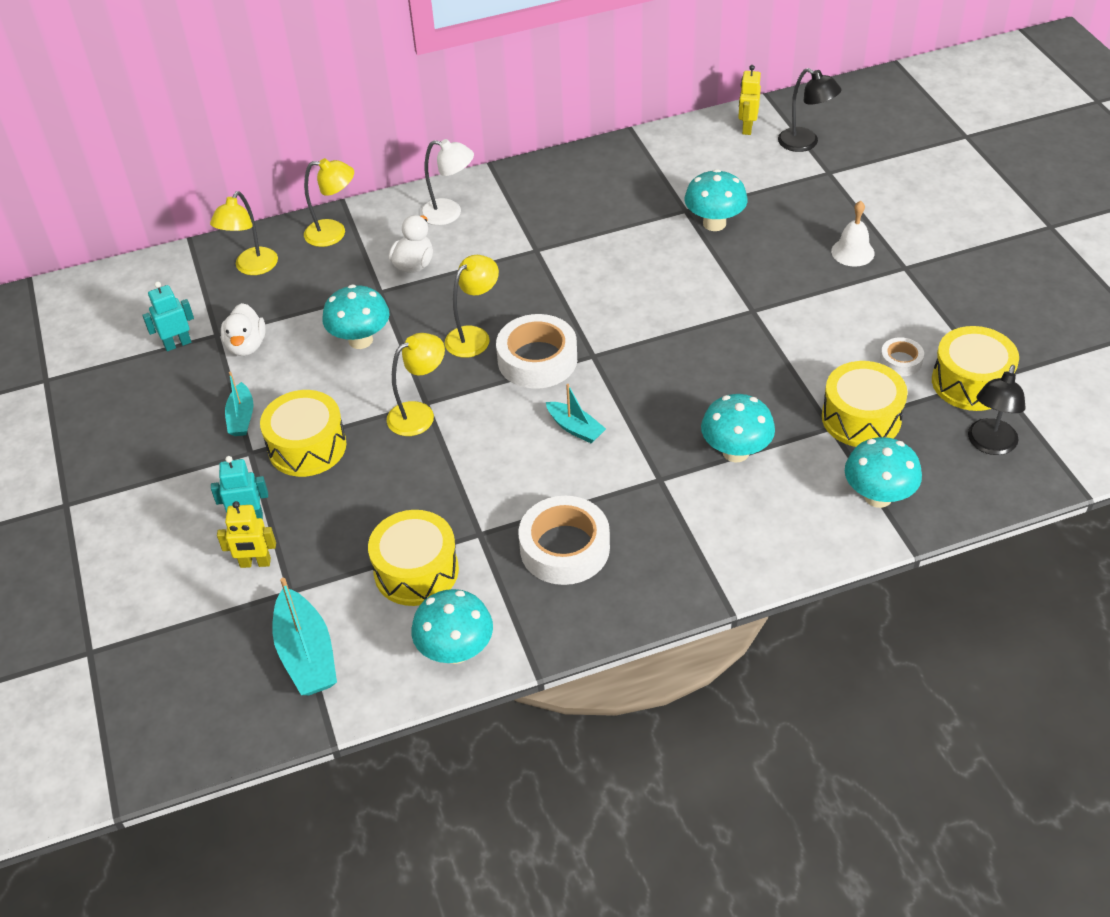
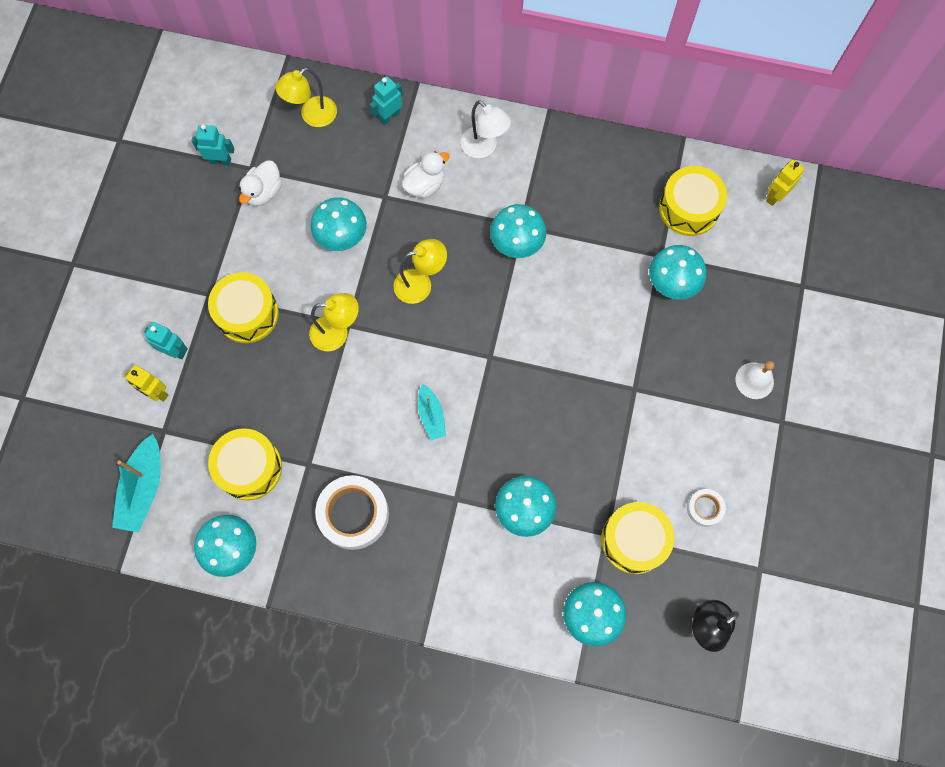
camera: 30 degrees right, 25 degrees up
(241, 417) = (221, 258): turquoise boat -> none
(334, 233) = (389, 116): yellow lamp -> turquoise robot
(537, 359) = (449, 335): white tape -> none
(543, 264) = (517, 243): none -> turquoise mushroom
(805, 143) = (808, 243): black lamp -> none
(971, 382) = (739, 562): yellow drum -> yellow drum (689, 208)

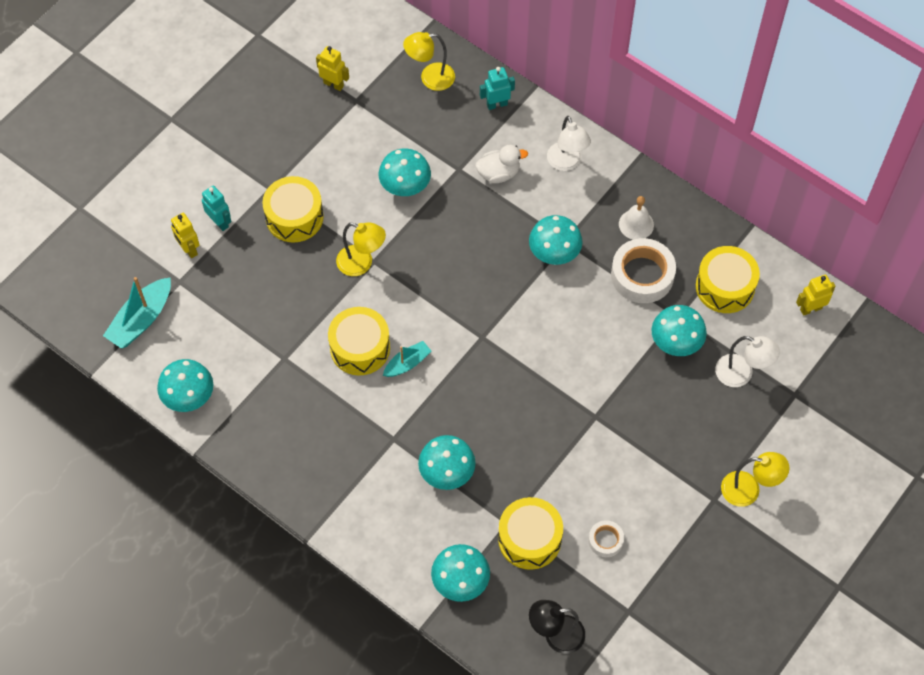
camera: 25 degrees right, 10 degrees down
(220, 161) = (333, 84): turquoise robot -> yellow robot
(249, 468) = (234, 340): yellow drum -> yellow drum (360, 348)
(264, 192) = (357, 124): white duck -> none
(353, 514) = (302, 413): white tape -> white tape (642, 275)
(420, 284) = (453, 253): yellow lamp -> yellow lamp (749, 490)
(431, 415) = (407, 363): turquoise boat -> turquoise boat turned 135 degrees counterclockwise
(745, 287) = (741, 374): none -> white lamp
(754, 380) = (707, 455): white bell -> white bell (636, 224)

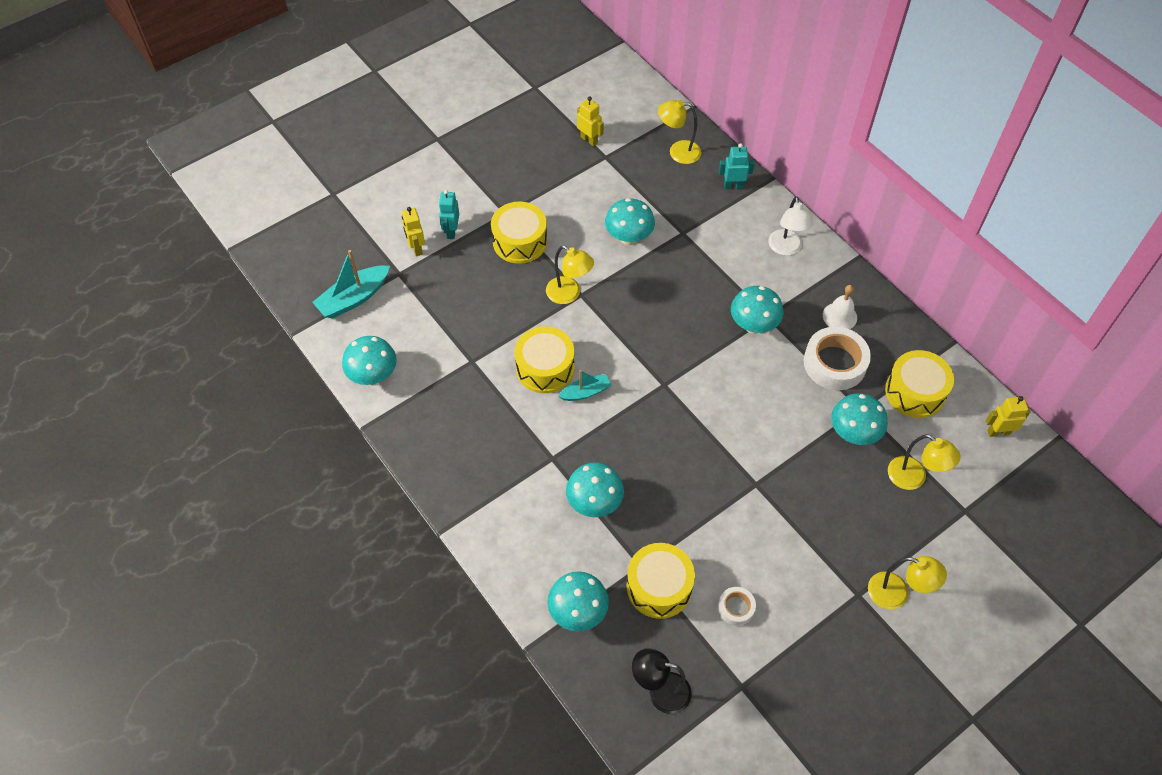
camera: 15 degrees right, 5 degrees down
(220, 222) = (451, 231): turquoise robot -> turquoise robot turned 150 degrees counterclockwise
(499, 173) = (719, 244): white duck -> none
(741, 374) = (914, 478): white lamp -> yellow lamp

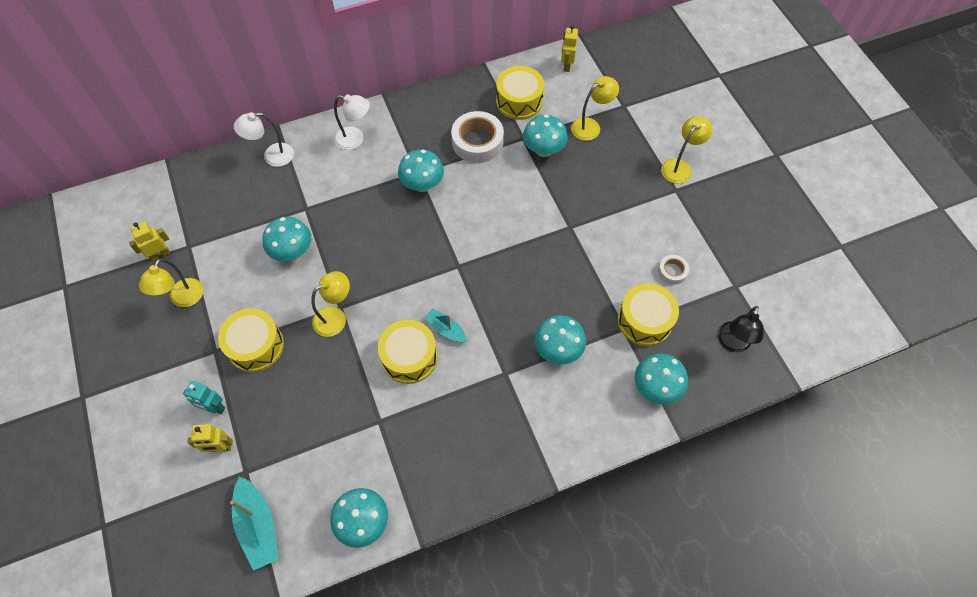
camera: 75 degrees left, 5 degrees up
(585, 392) = (446, 329): turquoise boat -> turquoise boat turned 45 degrees counterclockwise
(678, 152) = (213, 187): yellow lamp -> yellow lamp (183, 299)
(733, 186) = (272, 156): turquoise robot -> white lamp
(839, 316) = (435, 125): white bell -> none

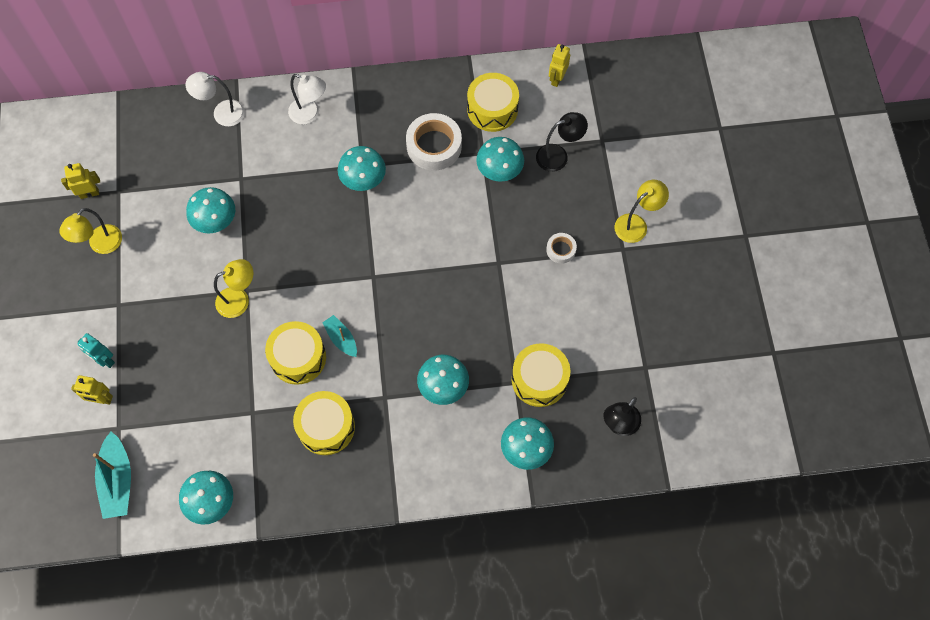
camera: 15 degrees right, 5 degrees up
(255, 346) = (157, 309): yellow drum -> yellow drum (326, 427)
(590, 126) = (558, 156): yellow lamp -> black lamp
(672, 271) = (586, 336): white tape -> white tape (561, 250)

